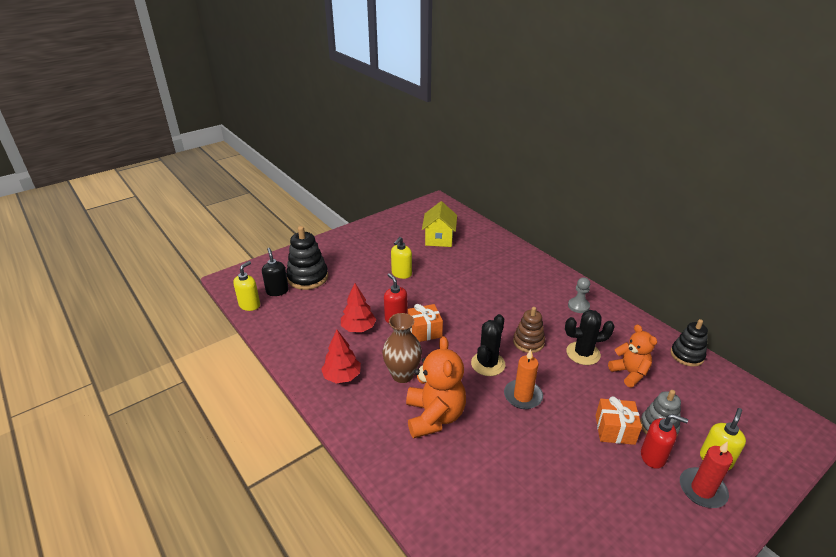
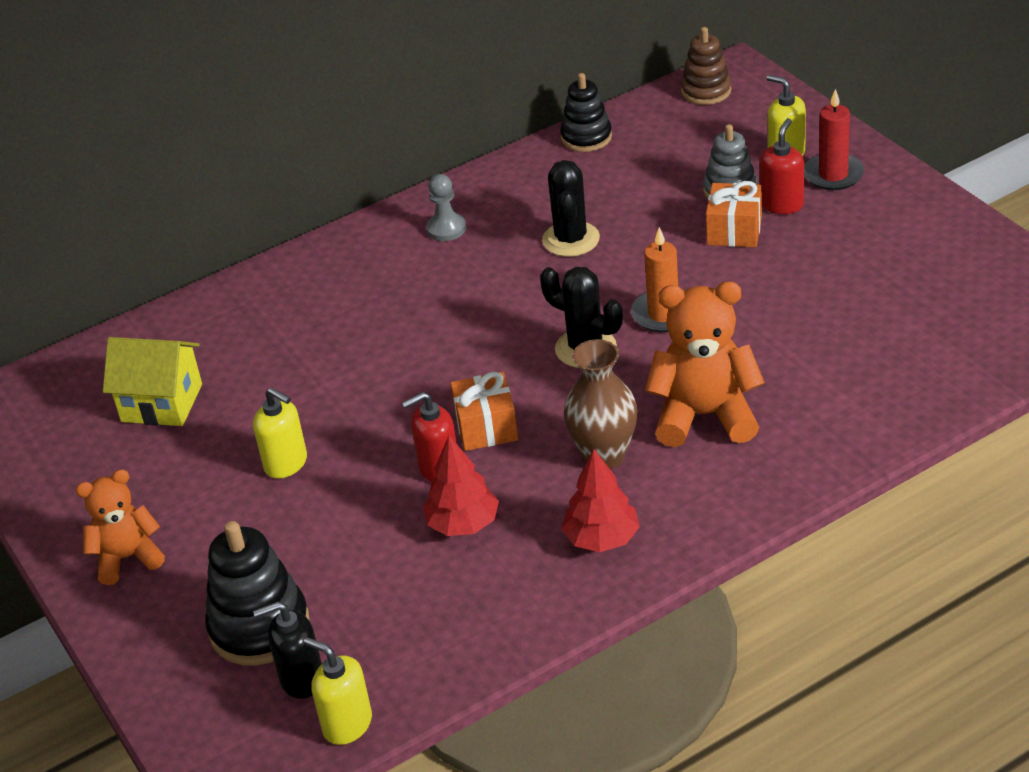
camera: 80 degrees left, 5 degrees up
(528, 342) = (535, 297): brown stacking toy -> brown stacking toy (706, 91)
(629, 373) = (620, 199): orange teddy bear -> orange teddy bear (127, 558)

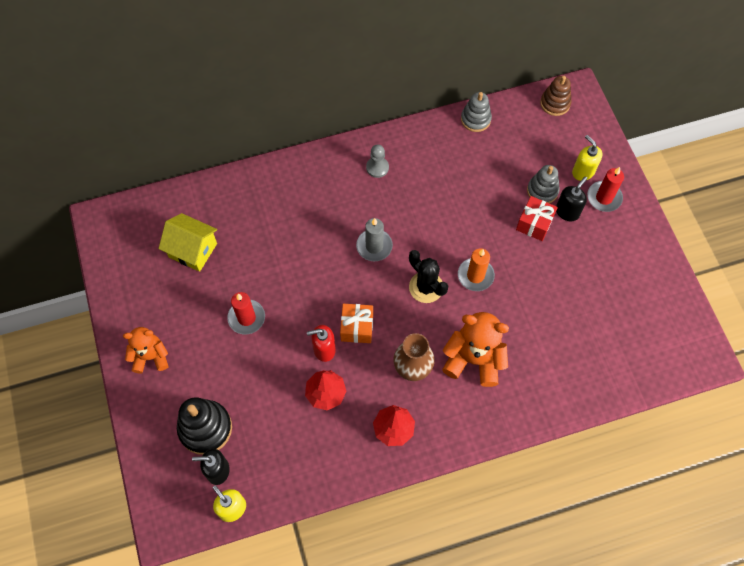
camera: 10 degrees right, 25 degrees up
(286, 463) = (246, 318): yellow soap dispenser -> red candle
(477, 321) = (374, 246): none -> grey candle
(571, 239) = (442, 200): black cactus -> none
(586, 137) = (475, 119): black stacking toy -> grey stacking toy
(734, 230) = (534, 224): orange gift -> red gift
(781, 204) = (567, 212): red soap dispenser -> black soap dispenser

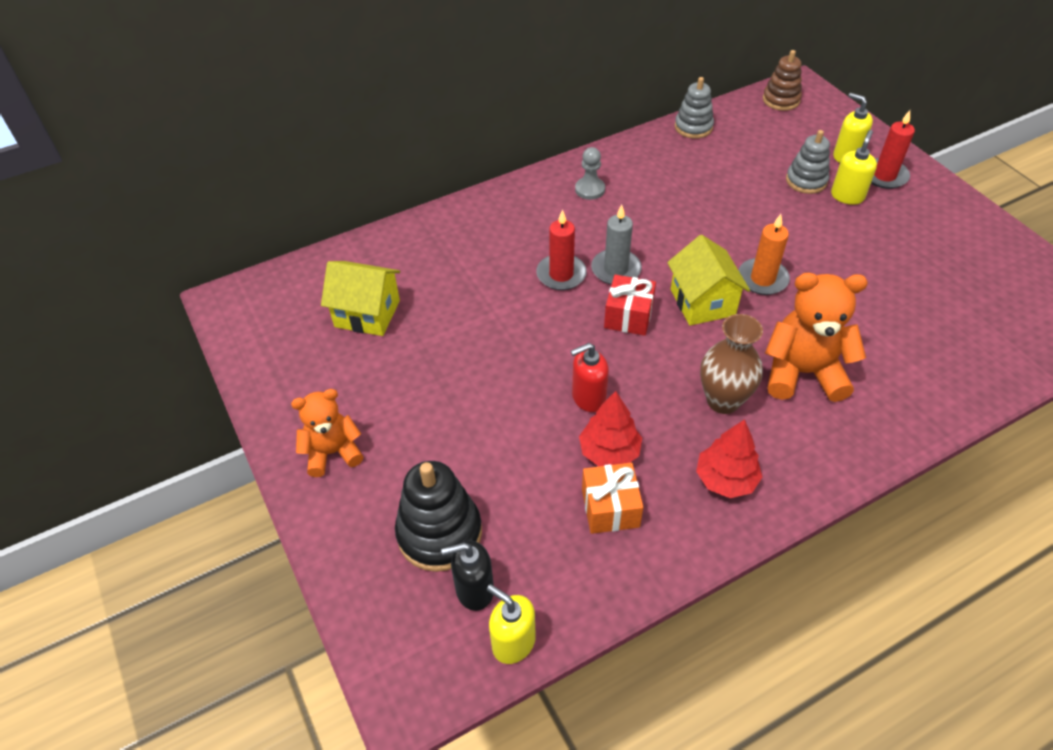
camera: 10 degrees left, 15 degrees down
(246, 318) = (464, 379): red candle -> red candle (561, 274)
(357, 327) = (626, 363): orange gift -> orange gift (610, 508)
(426, 287) = (702, 302): black cactus -> yellow house
(534, 224) = (812, 214): red gift -> red gift (628, 316)
(567, 212) = (847, 196): black soap dispenser -> yellow soap dispenser

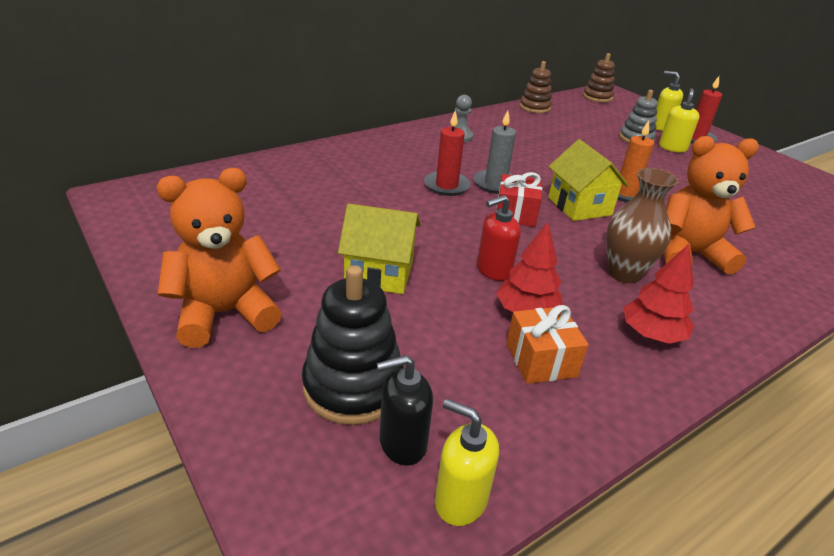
camera: 10 degrees left, 15 degrees down
(333, 452) = (224, 313): orange teddy bear -> orange teddy bear, size x1.55
(367, 314) = (262, 207): yellow house -> yellow house (379, 273)
(693, 127) = (534, 107): grey stacking toy -> brown stacking toy

